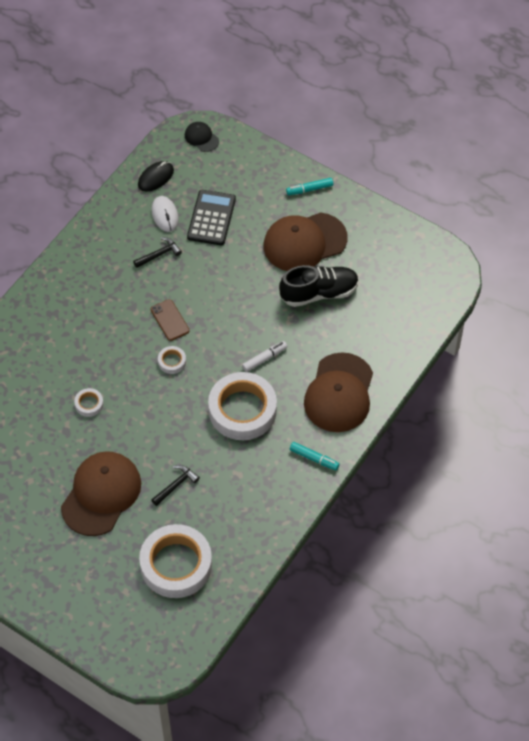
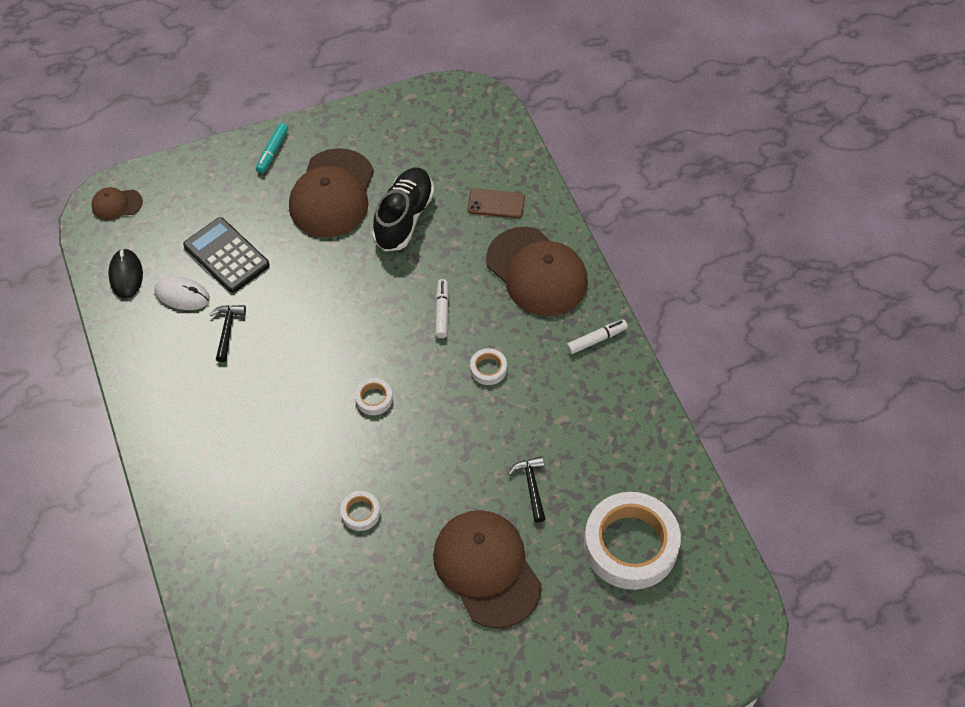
camera: 55 degrees left, 0 degrees up
(169, 320) = (319, 370): brown phone -> brown phone (496, 204)
(201, 138) = (116, 204): black cap -> brown cap
(242, 410) = (488, 369): white tape -> white tape, size x0.42
(314, 458) = (596, 339): turquoise marker -> white marker

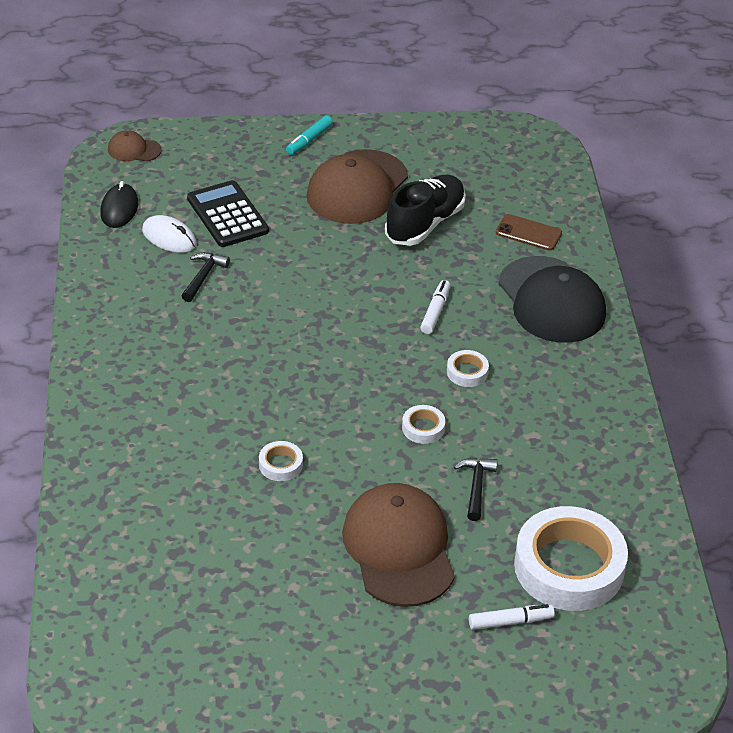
camera: 15 degrees right, 15 degrees down
(374, 399) = (333, 369): white tape -> white tape (423, 428)
(537, 272) = (551, 300): brown cap -> black cap
(596, 339) = (596, 374): white marker -> white marker (510, 621)

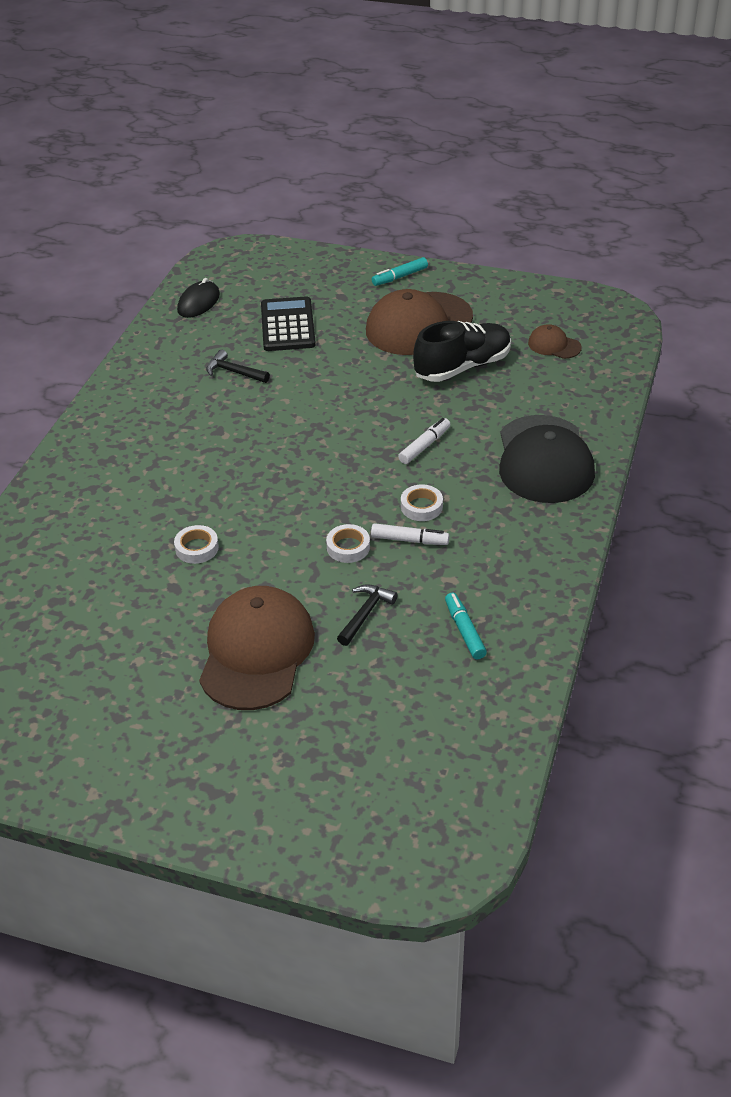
camera: 25 degrees right, 0 degrees up
(134, 150) = (242, 258): brown cap -> brown cap (554, 345)
(169, 237) = (225, 334): white mouse -> none
(203, 276) = (234, 372): black hammer -> black hammer turned 105 degrees counterclockwise
(510, 621) = (320, 751): white marker -> white marker (409, 540)
(528, 233) = (558, 394): brown phone -> none
(569, 567) = (410, 714): white tape -> none
(572, 479) = (464, 630): none -> turquoise marker

